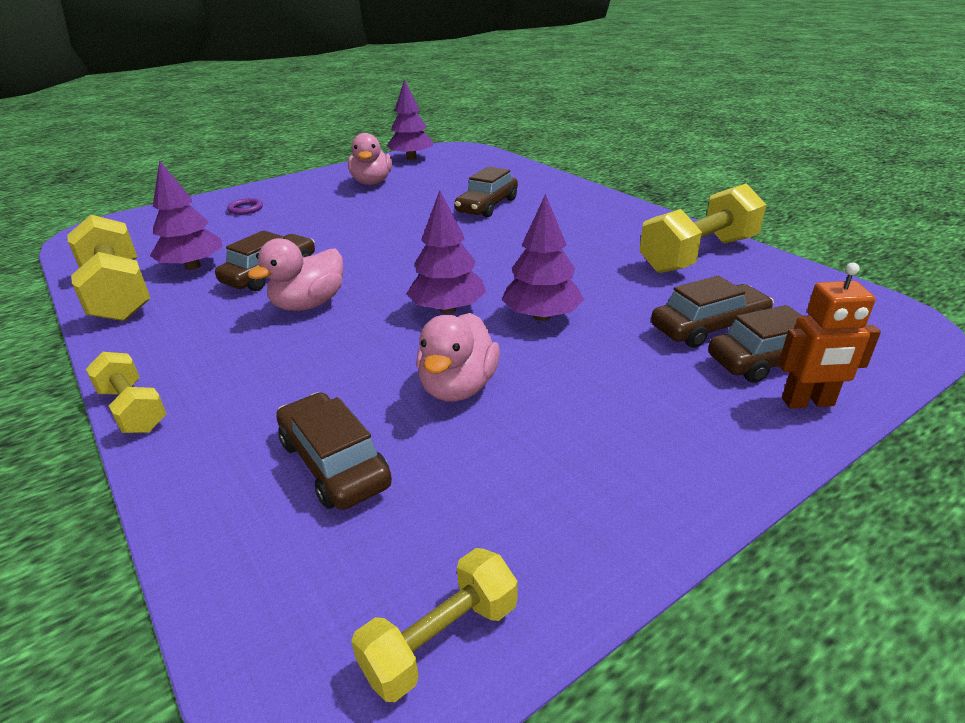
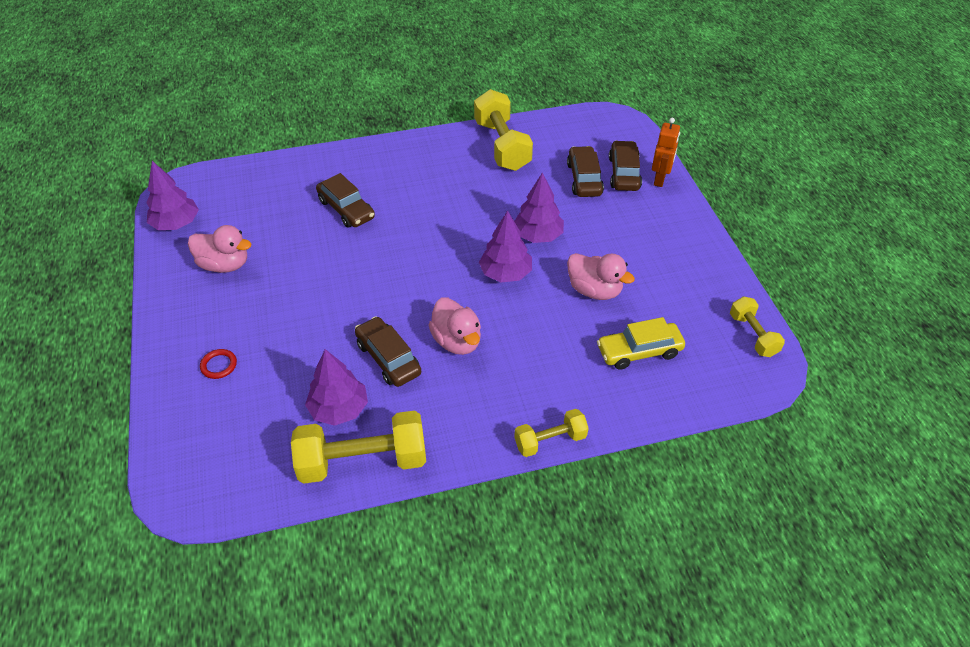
camera: 70 degrees left, 15 degrees up
(245, 209) = (219, 365): purple ring -> red ring
(334, 463) = (639, 351): brown car -> yellow car

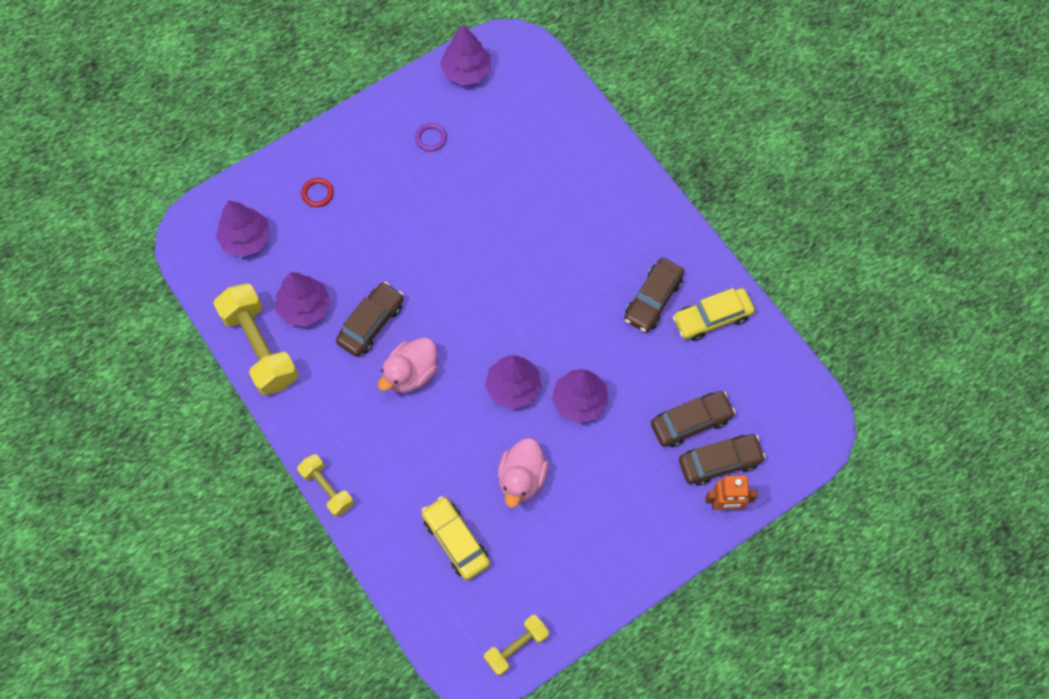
camera: 70 degrees right, 20 degrees up
(224, 265) = (431, 138): pink duck -> purple ring
(227, 442) = (246, 239): none -> purple tree
(346, 209) = (545, 206): brown car -> brown car (653, 299)
(502, 145) = (712, 318): yellow dumbbell -> yellow car

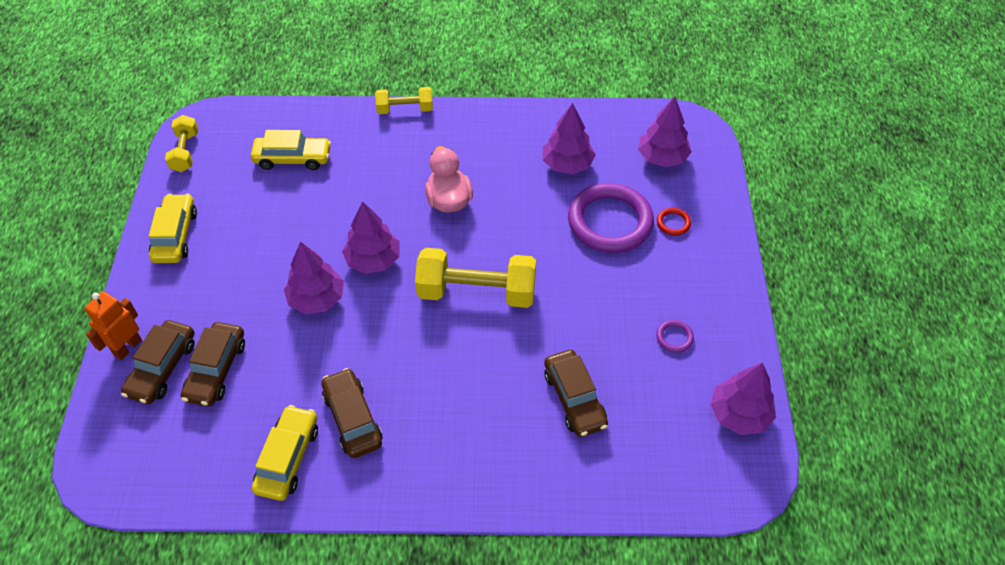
camera: 125 degrees right, 15 degrees down
(260, 347) = (554, 124): yellow dumbbell -> yellow dumbbell (476, 292)
(348, 239) = (610, 222): none -> purple ring
(371, 323) = (516, 198): brown car -> brown car (574, 399)
(522, 478) = (295, 222): pink duck -> none
(606, 566) = (175, 235): none -> yellow car

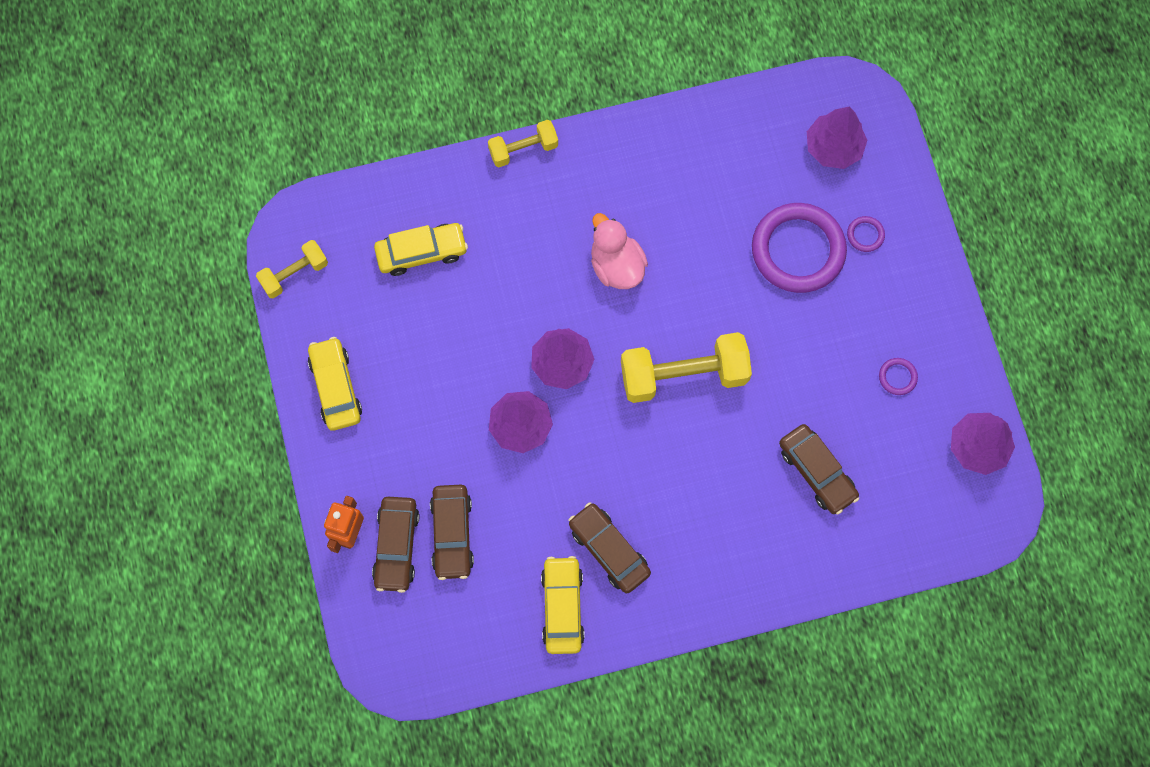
camera: 15 degrees left, 20 degrees up
(185, 152) = (294, 274): yellow dumbbell -> yellow dumbbell turned 75 degrees clockwise
(567, 164) = (731, 183): purple tree -> none
(673, 223) = (865, 235): red ring -> purple ring

